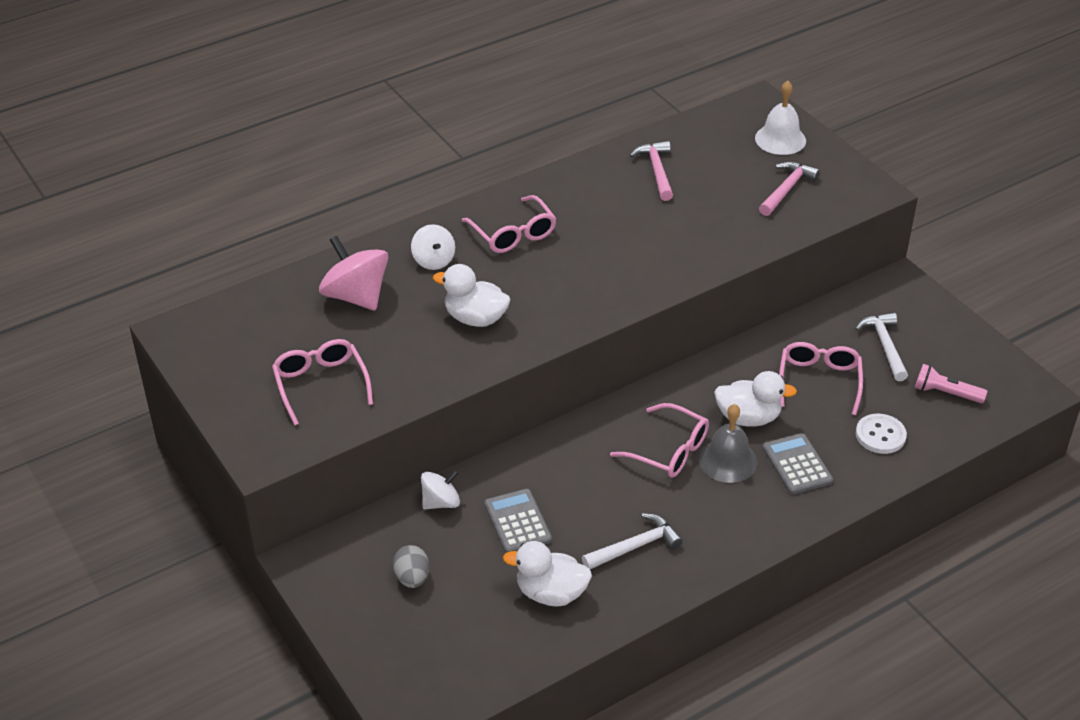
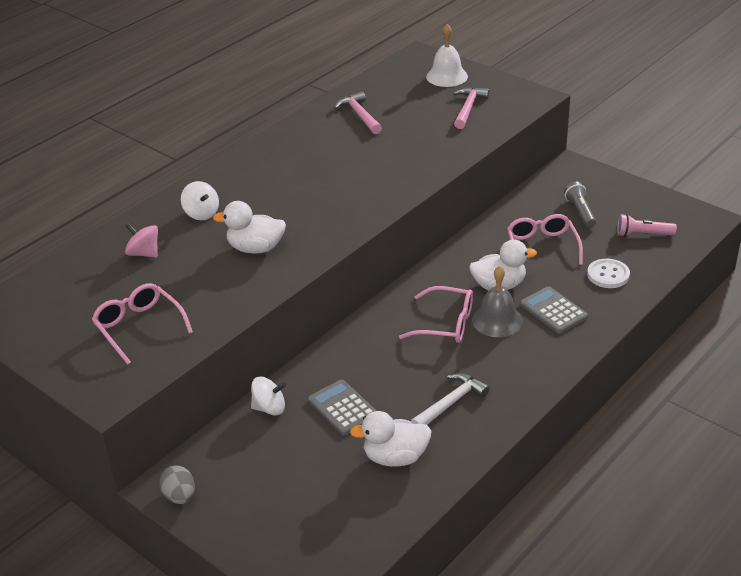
camera: 15 degrees left, 5 degrees down
(356, 296) = (144, 253): pink spinning top -> pink spinning top, size x0.59
(412, 578) = (268, 475): grey egg -> grey egg (180, 496)
(441, 502) = (269, 408): white spinning top -> white spinning top turned 45 degrees clockwise
(513, 234) = (261, 181): pink glasses -> none
(884, 345) = (580, 212): white hammer -> grey flashlight

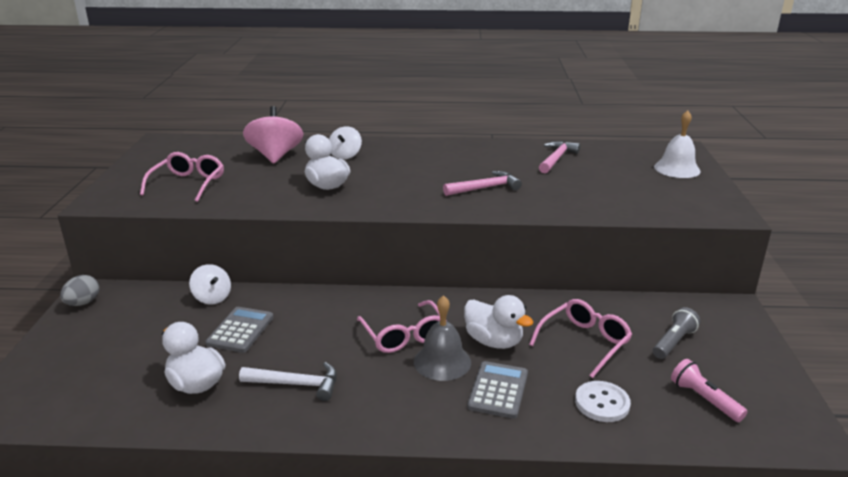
camera: 50 degrees right, 10 degrees down
(144, 253) = (275, 156): pink spinning top -> pink spinning top, size x1.69
(468, 108) = (650, 193): pink hammer -> pink hammer (485, 188)

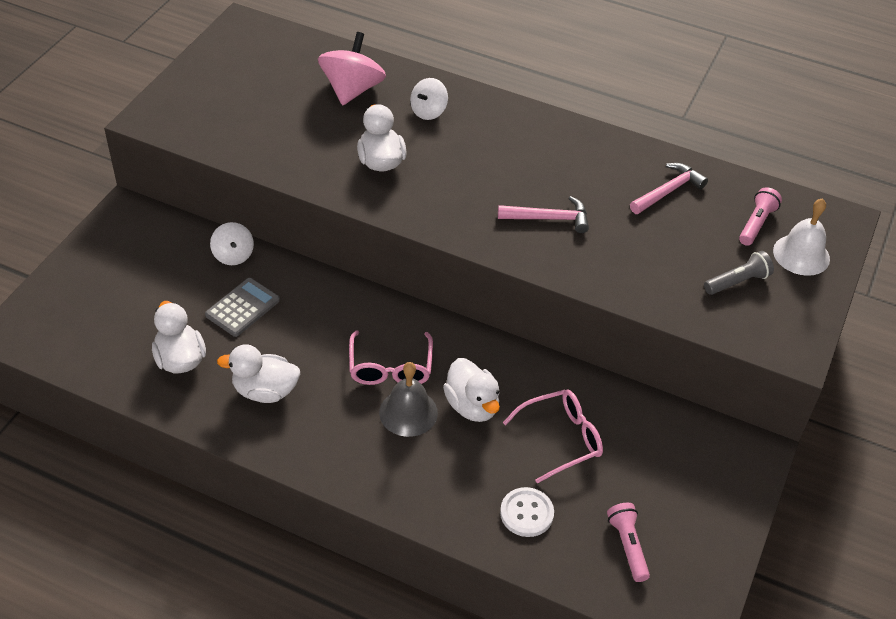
camera: 20 degrees right, 20 degrees up
(83, 303) = (115, 223): grey egg -> none
(188, 184) = (242, 114): pink glasses -> none
(297, 384) = (265, 391): white hammer -> white duck
(498, 390) = (440, 463): grey calculator -> none
(631, 161) = (756, 224): none -> pink flashlight
(673, 342) = (653, 471): grey flashlight -> grey flashlight (737, 282)

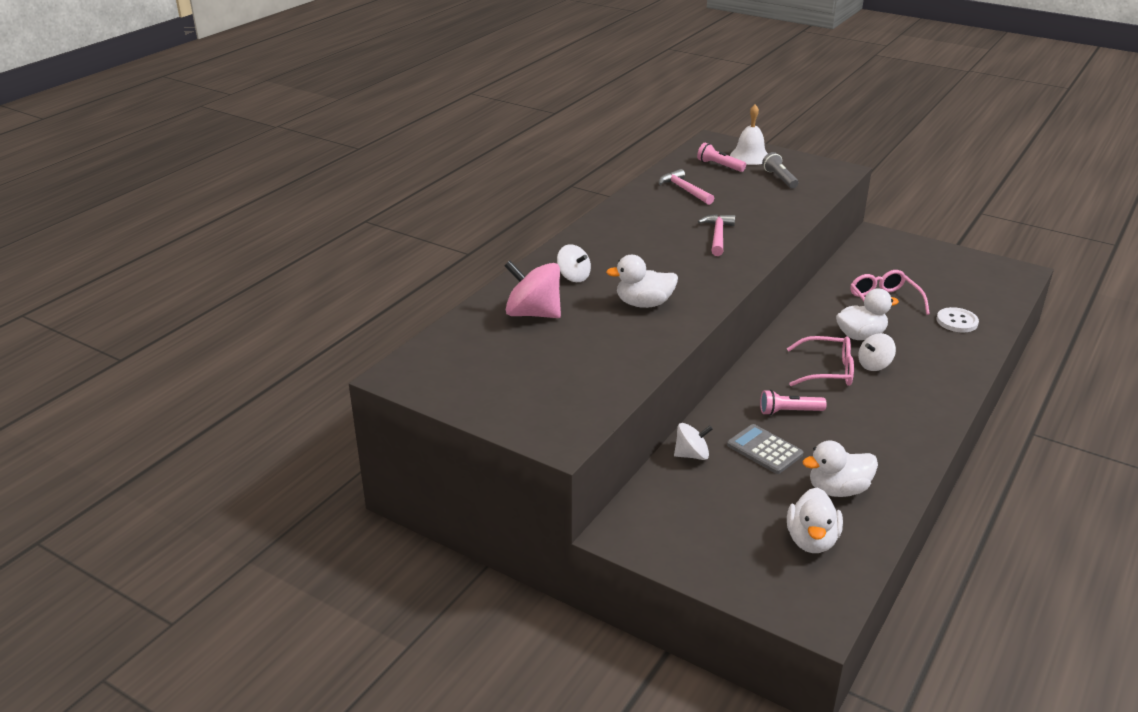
camera: 80 degrees left, 15 degrees down
(265, 391) = (867, 438): white duck -> white duck (811, 540)
(408, 412) = (874, 365): grey bell -> white spinning top
(628, 546) = (970, 287): pink flashlight -> pink flashlight (789, 411)

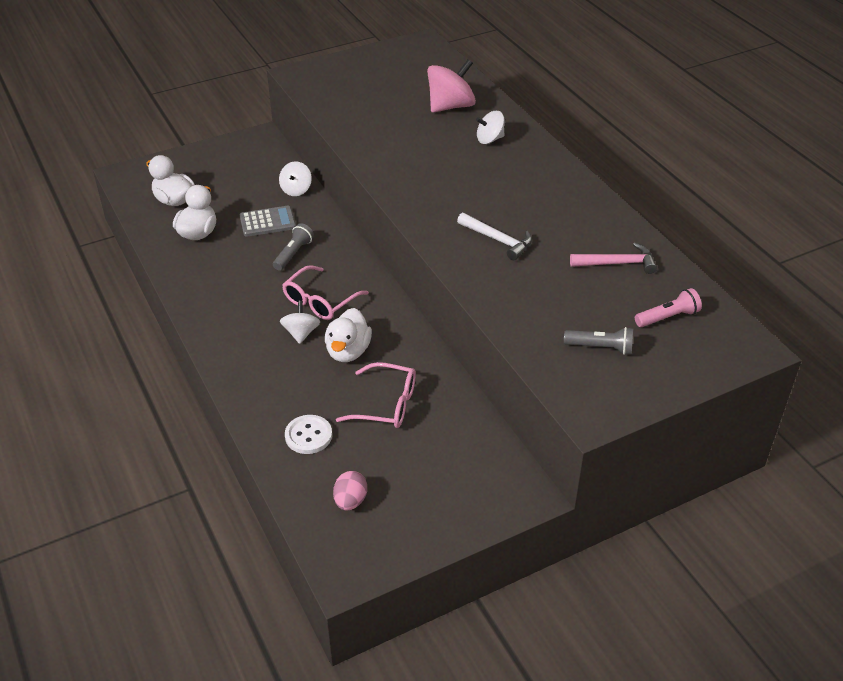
camera: 120 degrees right, 10 degrees up
(644, 304) = (418, 156): white duck -> none
(717, 236) = (498, 240): pink hammer -> white hammer
(749, 156) = (682, 355): white bell -> none
(789, 411) = (293, 254): pink flashlight -> grey flashlight
(976, 287) = (350, 501): none -> pink egg

